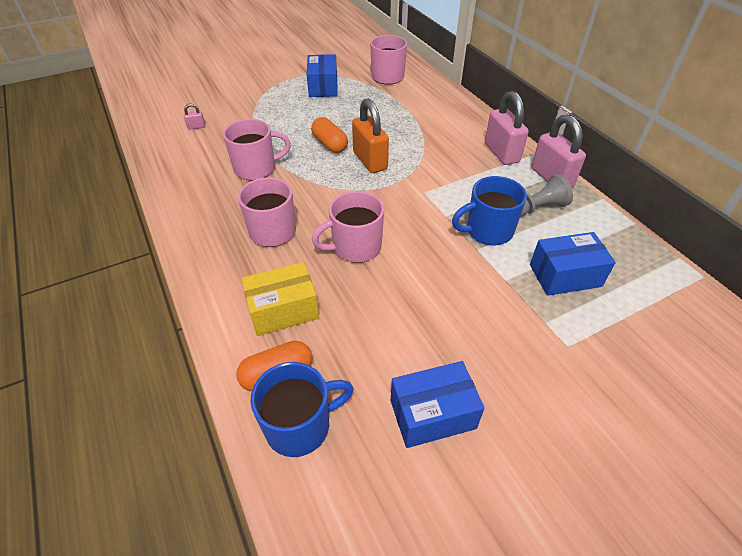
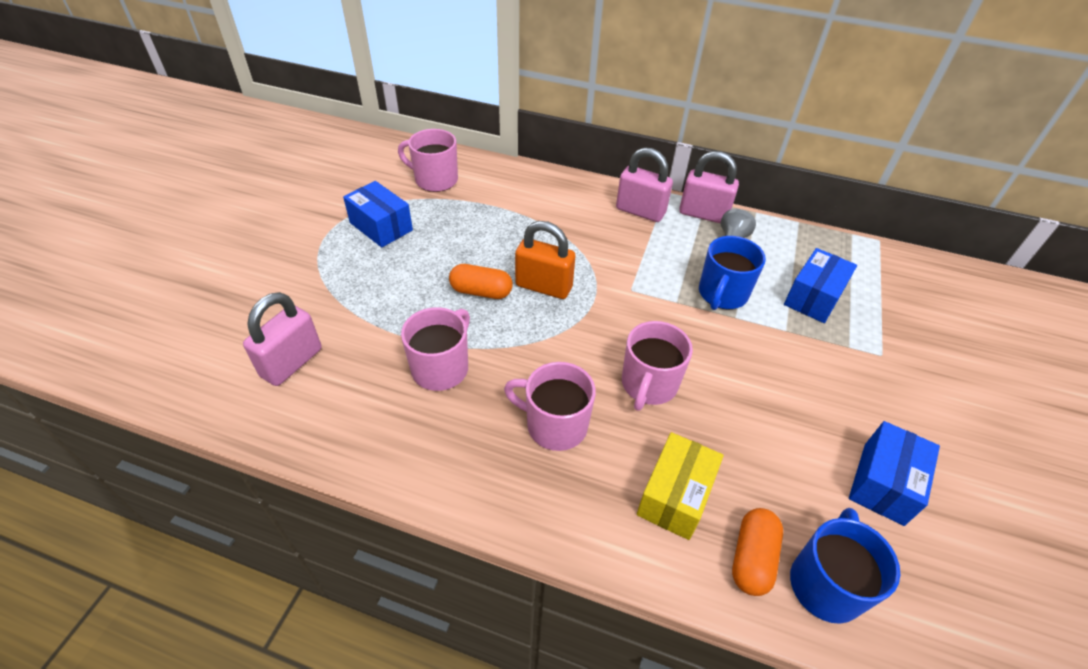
camera: 45 degrees left, 0 degrees up
(196, 127) = (291, 362): pink padlock -> pink padlock, size x2.37

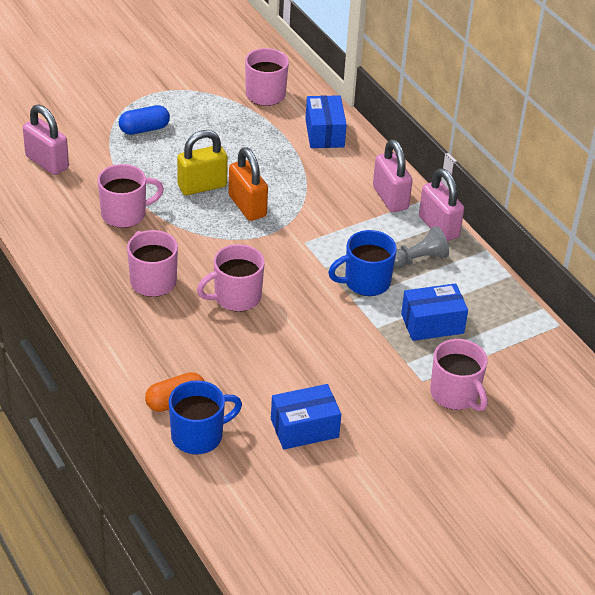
camera: 40 degrees right, 5 degrees down
(291, 362) = (47, 162): pink padlock -> pink padlock turned 60 degrees clockwise
(361, 268) = (144, 129): none -> blue capsule
(381, 226) = (187, 108): blue box -> blue box (324, 133)
(481, 292) = (202, 186): orange capsule -> yellow padlock
(675, 496) = (173, 352): yellow box -> none
(917, 349) = (455, 394): none -> pink mug

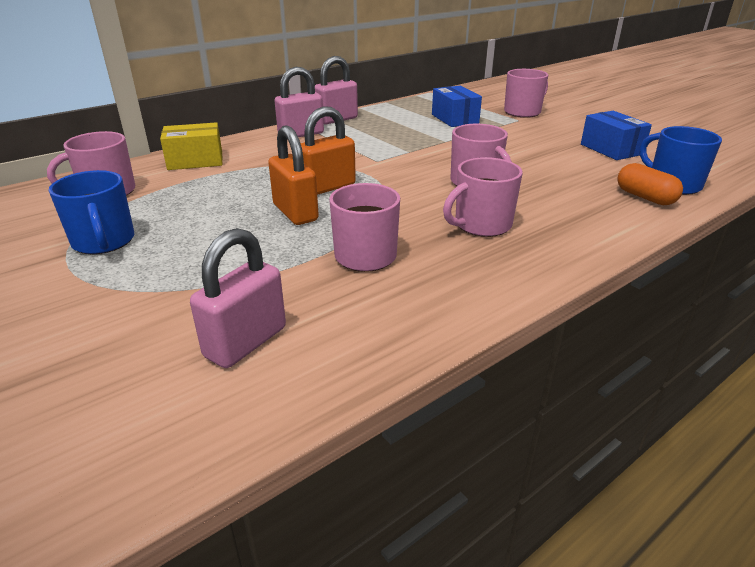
camera: 95 degrees left, 10 degrees down
(144, 129) = (164, 262): blue capsule -> none
(202, 186) = (295, 213): yellow padlock -> orange padlock
(324, 133) = (195, 161): blue box -> yellow box
(365, 282) = (420, 138): blue mug -> blue mug (104, 242)
(418, 259) = (381, 124): grey pawn -> none

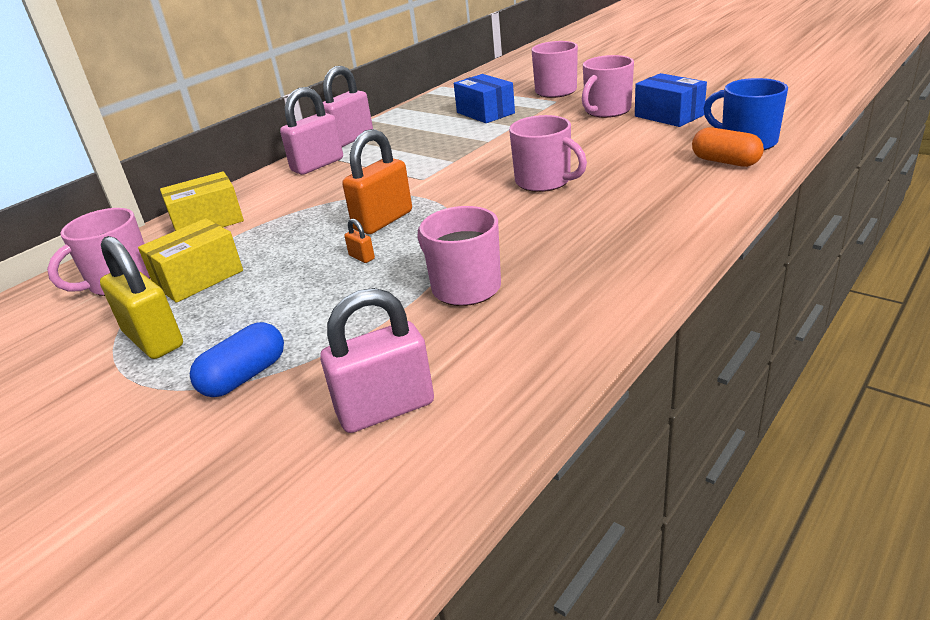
camera: 10 degrees left, 0 degrees up
(104, 242) = (153, 340): blue mug -> yellow padlock
(152, 287) = (244, 376): none -> blue capsule
(164, 202) = (198, 278): none -> yellow box
(246, 342) = (386, 408): pink padlock -> pink padlock turned 45 degrees clockwise
(295, 213) = (361, 257): orange padlock -> orange padlock, size x0.42
(481, 225) = (572, 227): pink mug -> pink mug (606, 111)

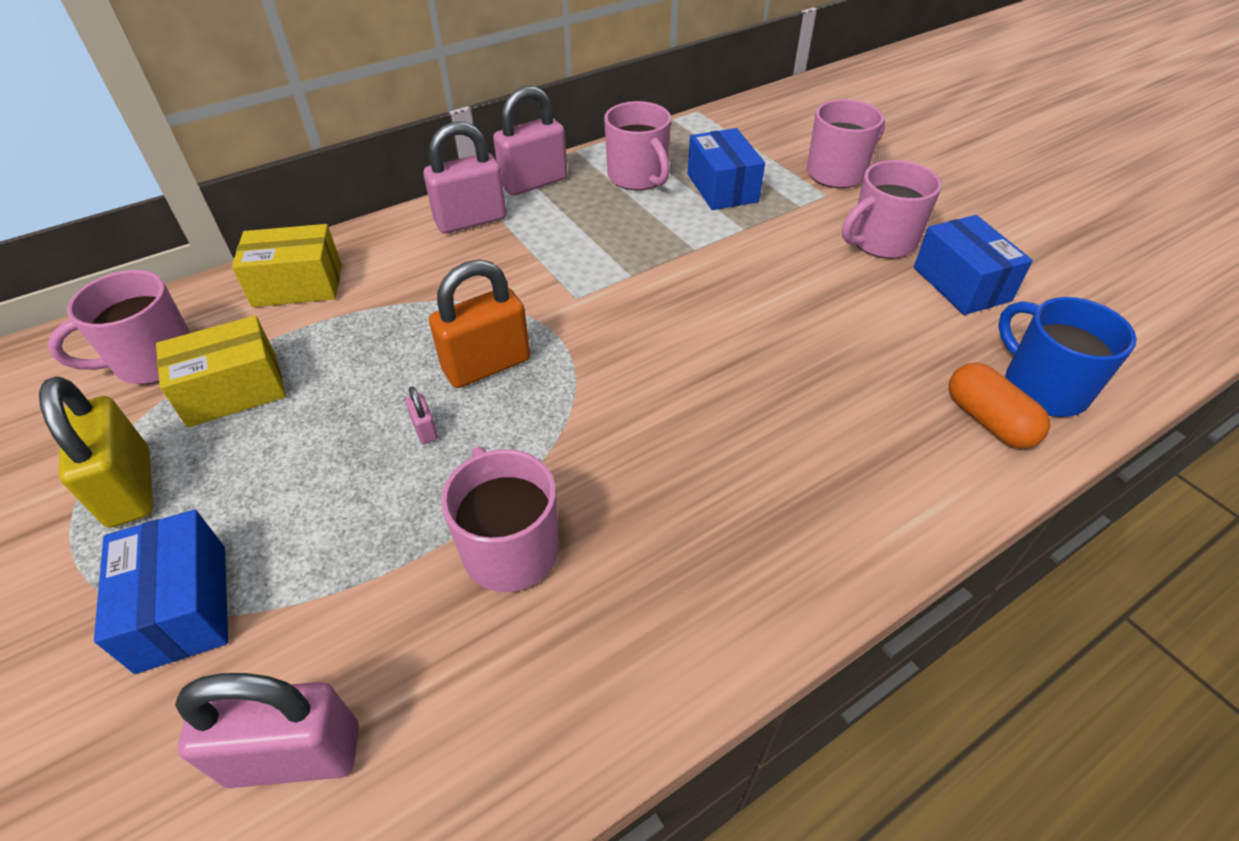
camera: 15 degrees right, 15 degrees up
(244, 376) = (182, 607): blue capsule -> blue box
(361, 257) = (425, 430): orange padlock -> pink padlock
(544, 182) = (721, 365): pink mug -> pink mug (638, 177)

